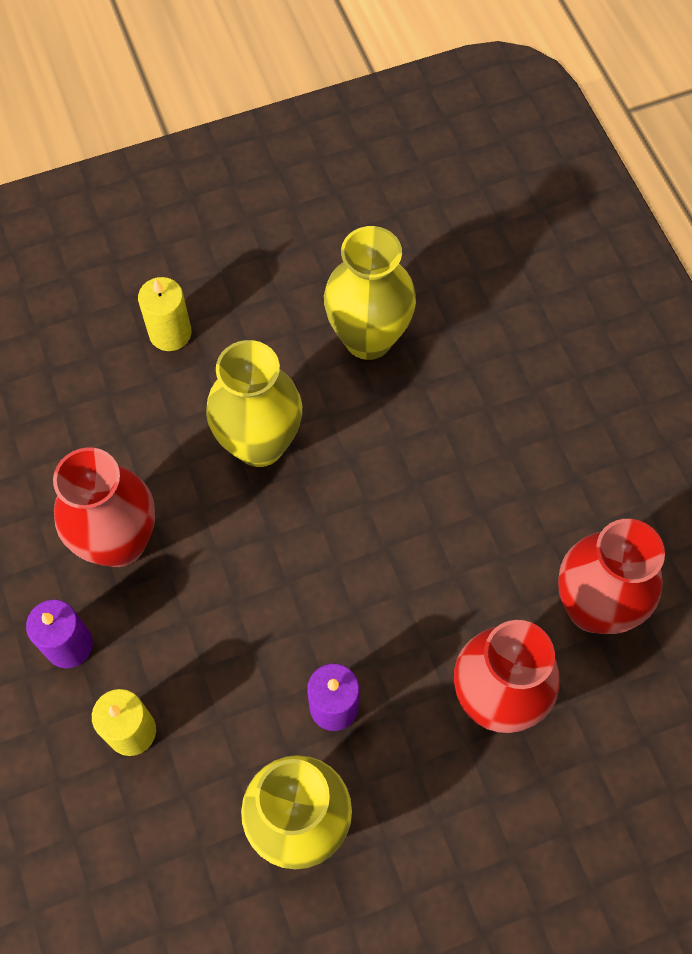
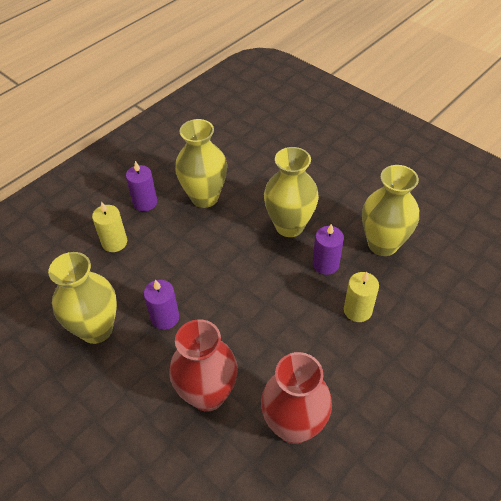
camera: 65 degrees right, 15 degrees down
(119, 542) = (204, 197): red vase -> yellow vase
(170, 333) = (323, 168): yellow candle -> yellow candle (357, 310)
(360, 432) = (325, 264): none -> purple candle

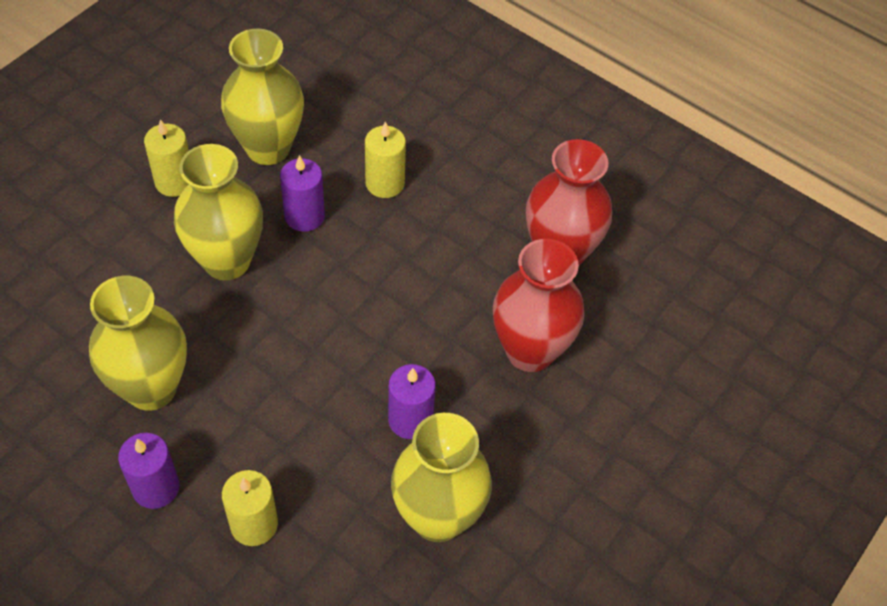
camera: 100 degrees left, 5 degrees up
(349, 200) = (174, 182): none -> yellow candle

